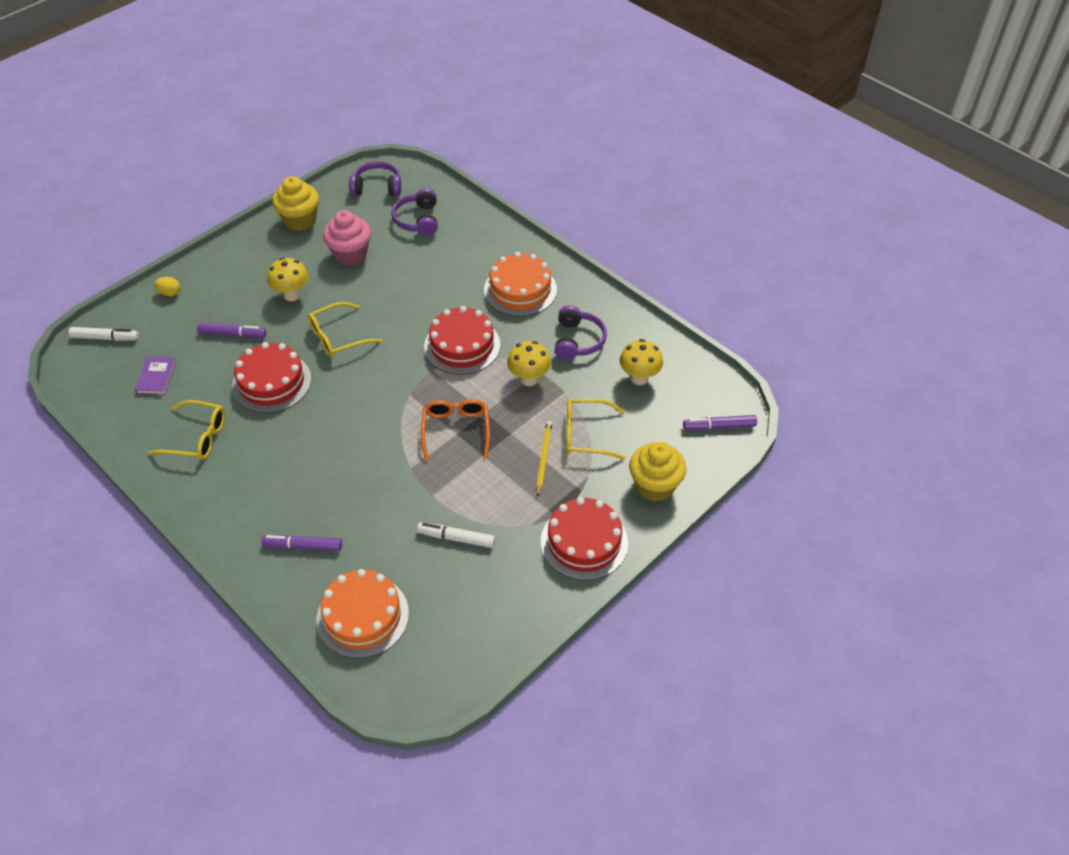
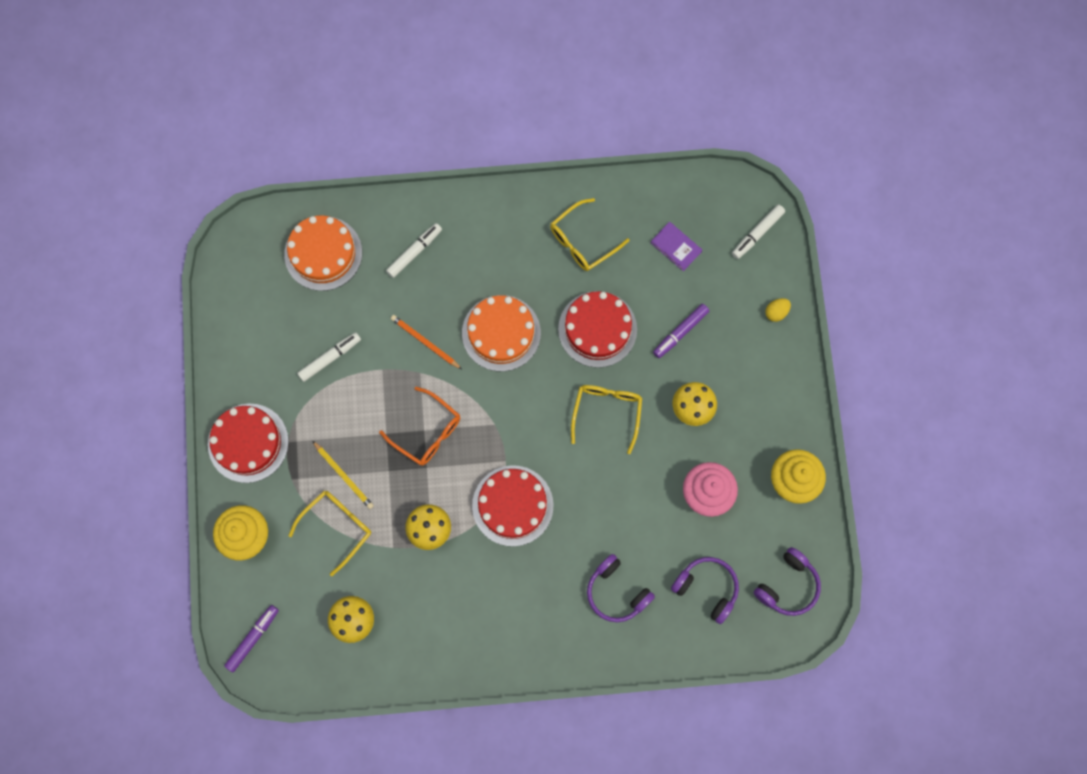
camera: 130 degrees right, 25 degrees up
(303, 546) = (414, 252): purple marker -> white marker
(381, 482) = (425, 342): none -> orange pencil
(520, 290) = (537, 607): orange cake -> orange cake (501, 333)
(578, 341) = (436, 606): purple headphones -> purple headphones (616, 592)

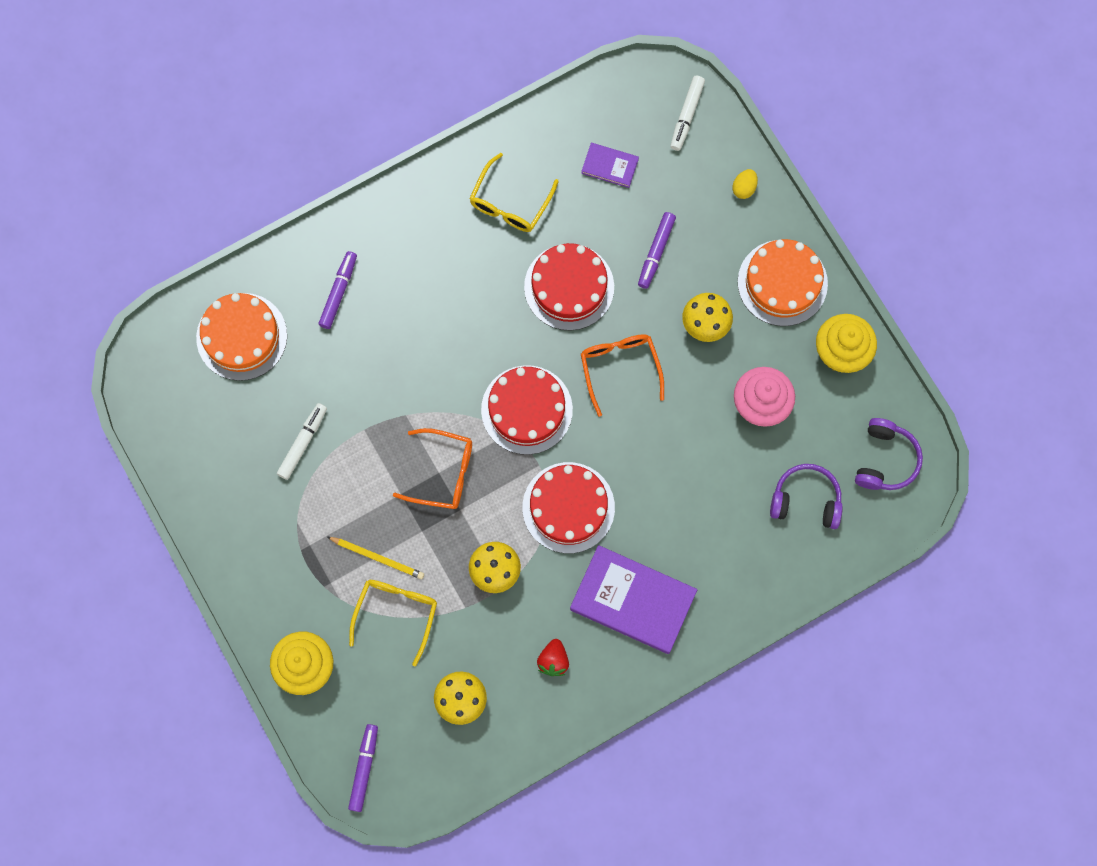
camera: 25 degrees left, 0 degrees up
(248, 443) = (259, 570): red cake -> red cake (527, 410)
(414, 252) = (339, 292): white marker -> purple marker
(425, 342) = (395, 381): orange pencil -> none
(442, 623) = (553, 660): none -> red strawberry
(501, 333) = (471, 336): orange cake -> orange cake (782, 283)
(528, 604) = (633, 600): none -> purple book
(607, 413) = (620, 369): yellow glasses -> orange glasses
(616, 592) = (717, 546): purple headphones -> none

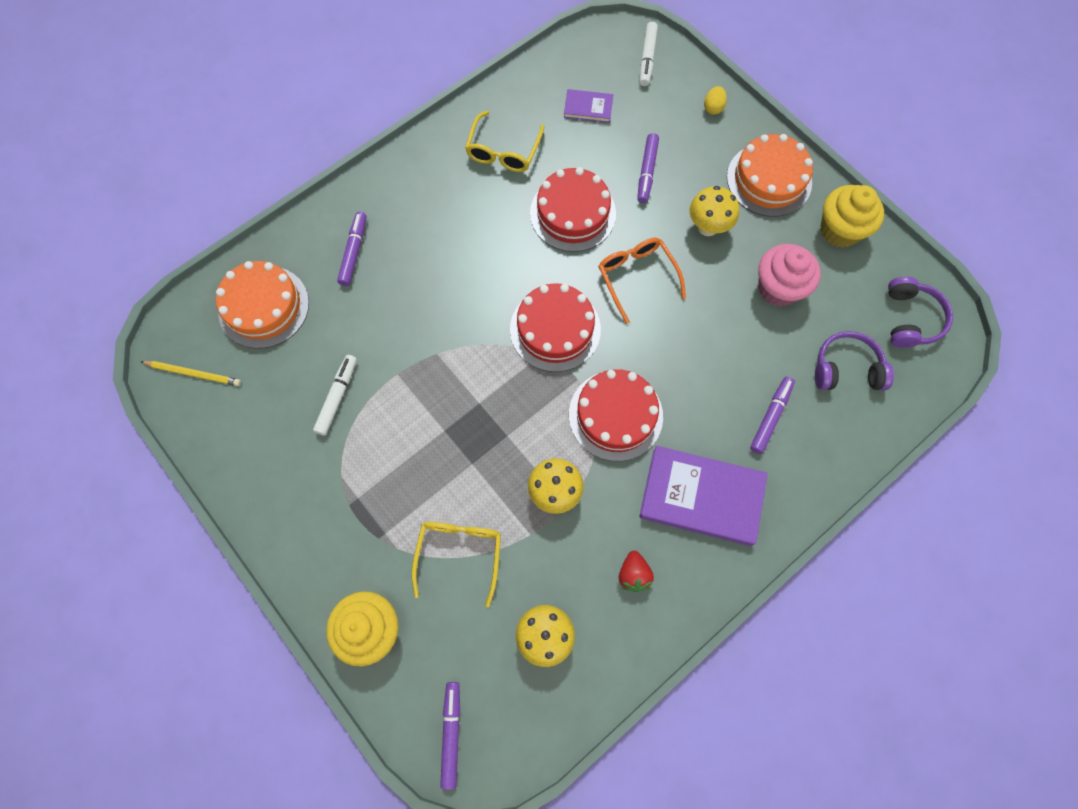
camera: 10 degrees left, 5 degrees down
(377, 557) = (430, 498): yellow pencil -> yellow pencil (194, 373)
(443, 473) = (483, 402): orange glasses -> none
(718, 535) = (770, 417): none -> purple marker

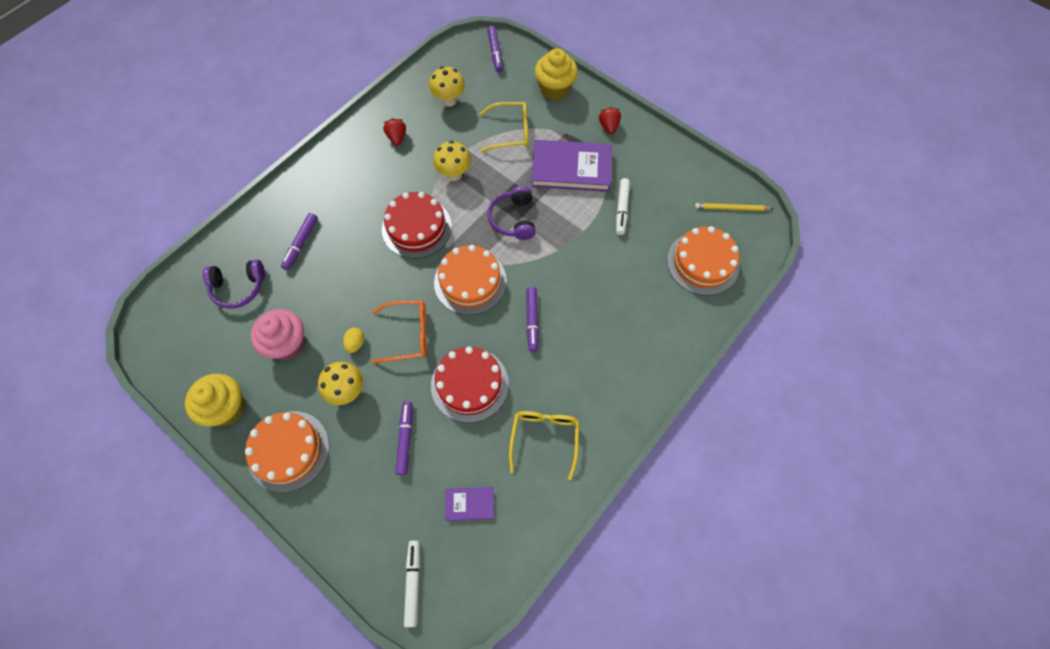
camera: 170 degrees right, 5 degrees down
(310, 538) = (608, 126): none -> red strawberry
(354, 252) = (649, 318): purple marker -> purple marker (532, 321)
(459, 554) = (510, 132): yellow glasses -> yellow glasses turned 90 degrees counterclockwise
(555, 329) = (470, 282): red cake -> orange cake
(637, 277) = (408, 334): orange glasses -> orange glasses turned 60 degrees counterclockwise
(701, 497) = (353, 186): purple book -> purple book (571, 168)
(713, 108) = (341, 527): yellow egg -> yellow egg (356, 343)
(910, 319) = (178, 336): purple headphones -> purple headphones (513, 219)

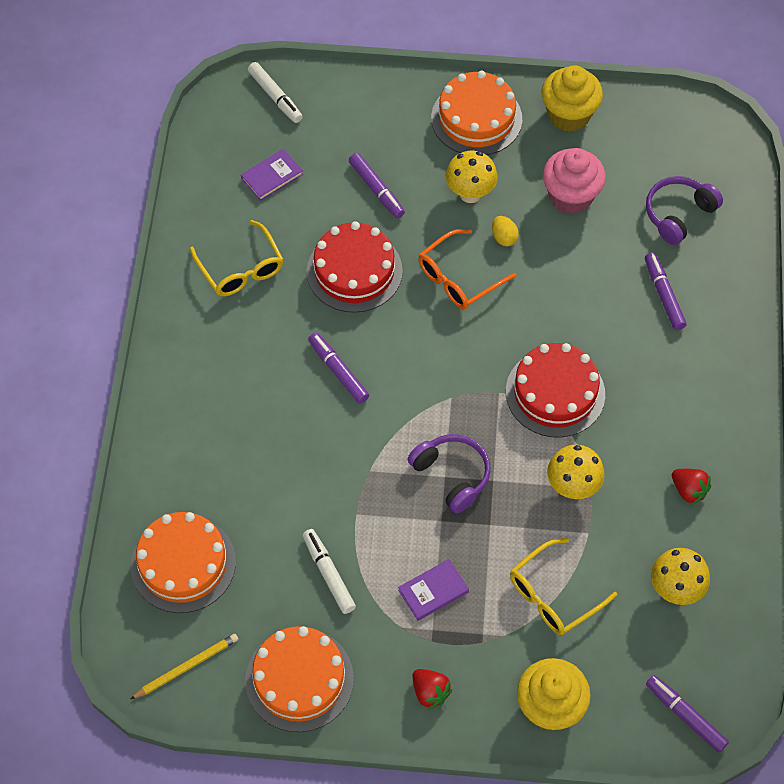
camera: 145 degrees right, 5 degrees down
(470, 282) = (440, 371): orange cake -> orange cake (299, 679)
(571, 168) = (433, 591): purple book -> purple book, size x0.49

